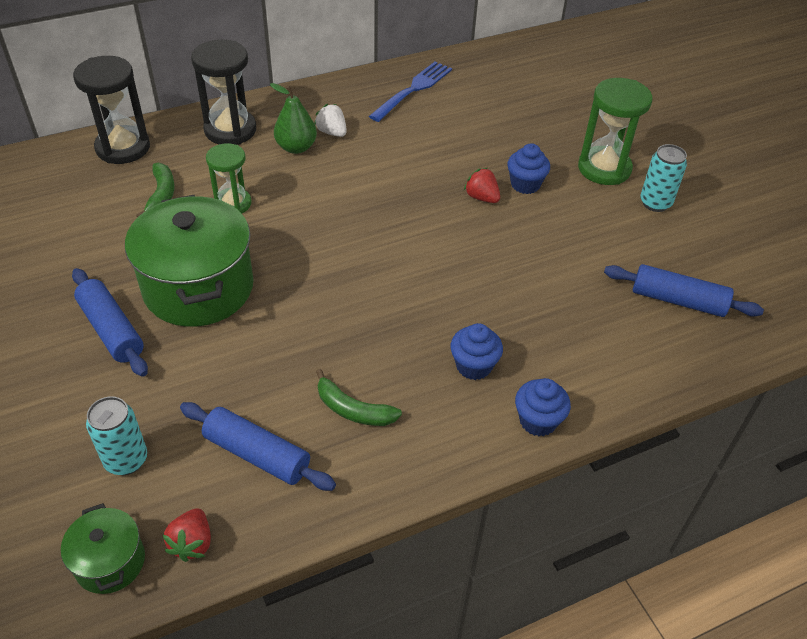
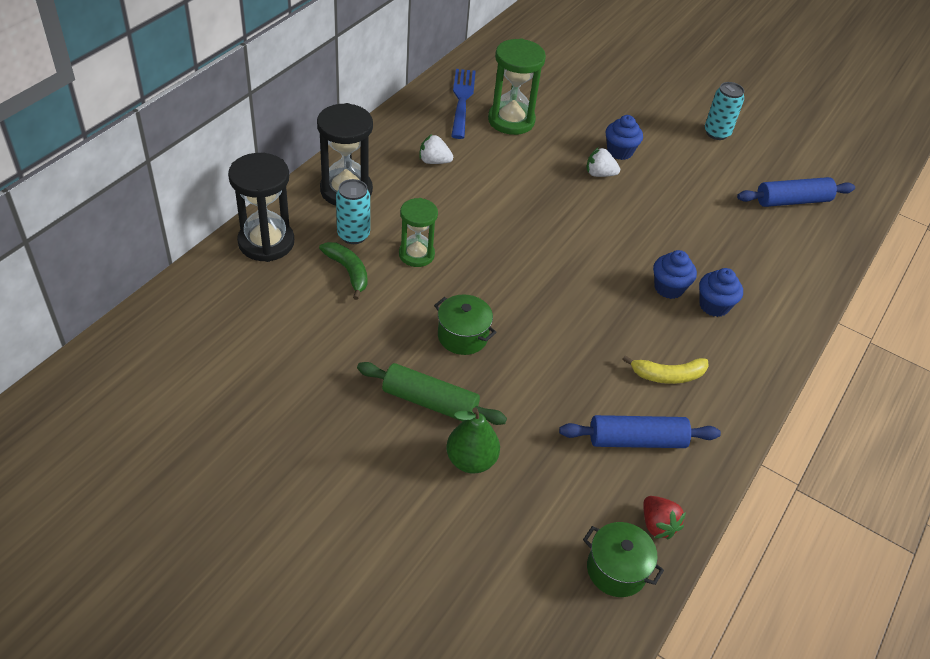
camera: 35 degrees left, 0 degrees up
(112, 330) = (430, 402): blue rolling pin -> green rolling pin
(126, 460) = (550, 493): turquoise can -> turquoise can (353, 235)
(198, 287) = (462, 336): green pot -> green pot, size x0.49
(296, 147) = (418, 185): green pear -> green pear (471, 460)
(353, 409) = (667, 375): green banana -> yellow banana
(481, 197) = (599, 174): red strawberry -> white strawberry
(538, 421) = (787, 325): blue cupcake -> blue cupcake (668, 288)
(604, 168) = (660, 118): green hourglass -> green hourglass (511, 120)

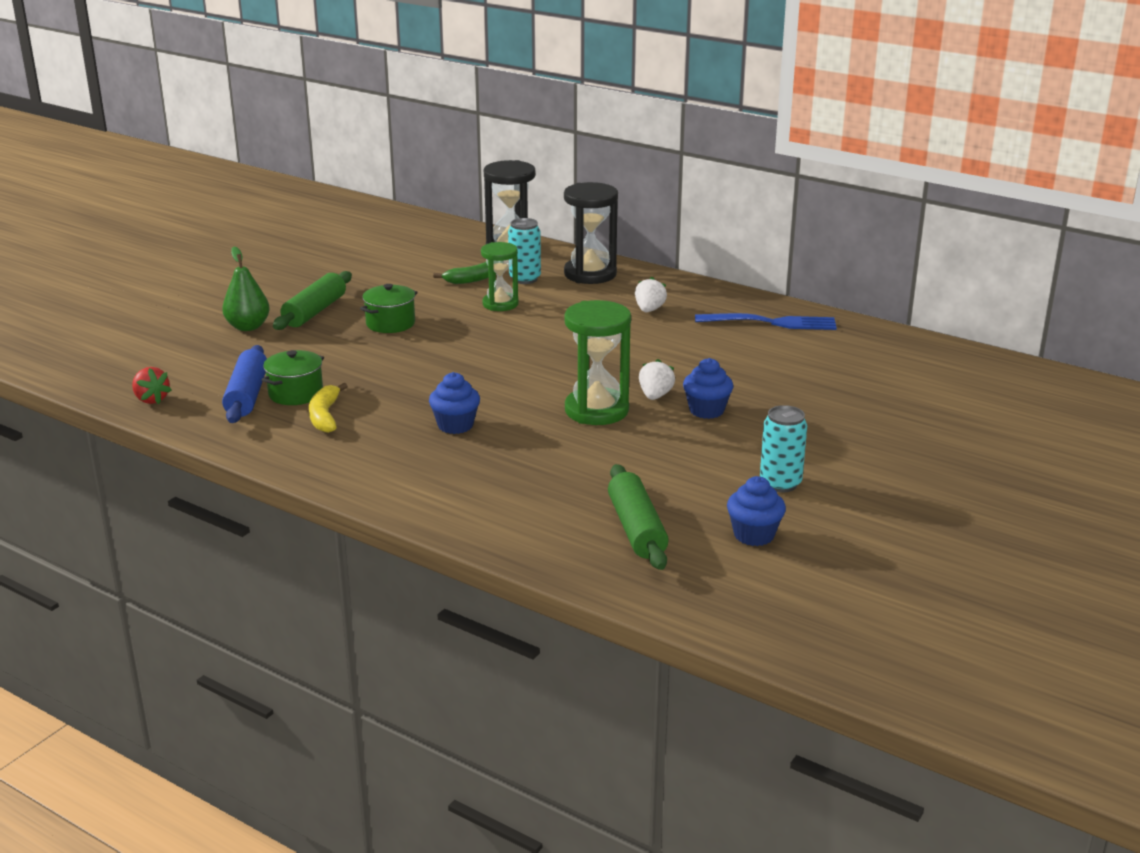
camera: 95 degrees right, 20 degrees down
(511, 120) = (743, 348): green hourglass -> green hourglass (596, 410)
(616, 570) = (116, 380): green pot -> green pot (296, 393)
(657, 525) = (151, 399): red strawberry -> red strawberry turned 105 degrees counterclockwise
(714, 306) = (426, 450): blue cupcake -> blue cupcake (754, 535)
(792, 201) = (636, 529): blue rolling pin -> green rolling pin

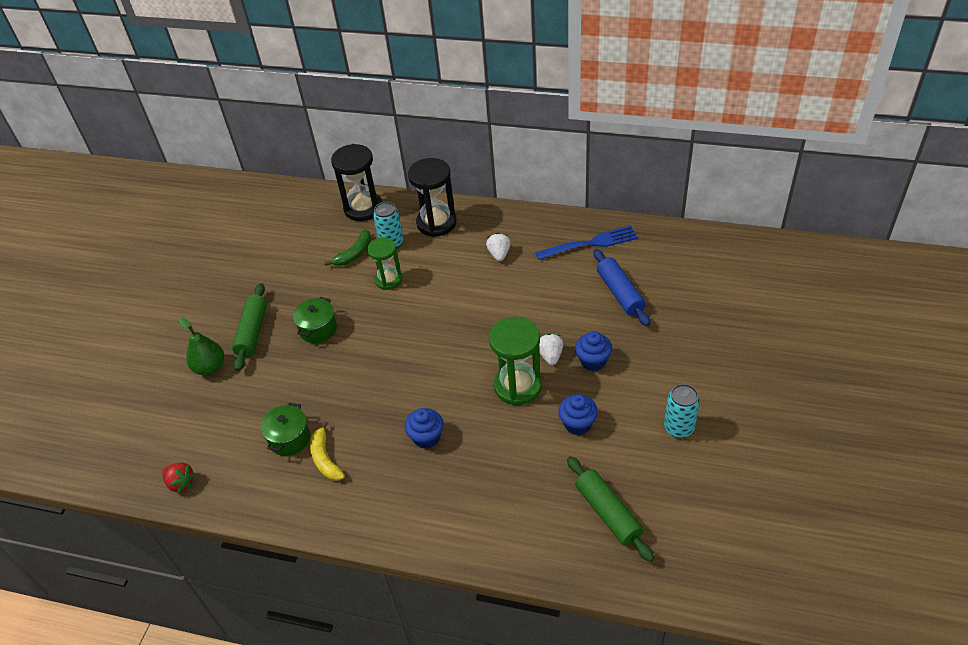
camera: 15 degrees left, 20 degrees up
(247, 395) = (253, 453): blue rolling pin -> blue rolling pin (620, 293)
(754, 535) = (687, 491): blue cupcake -> blue cupcake (577, 424)

